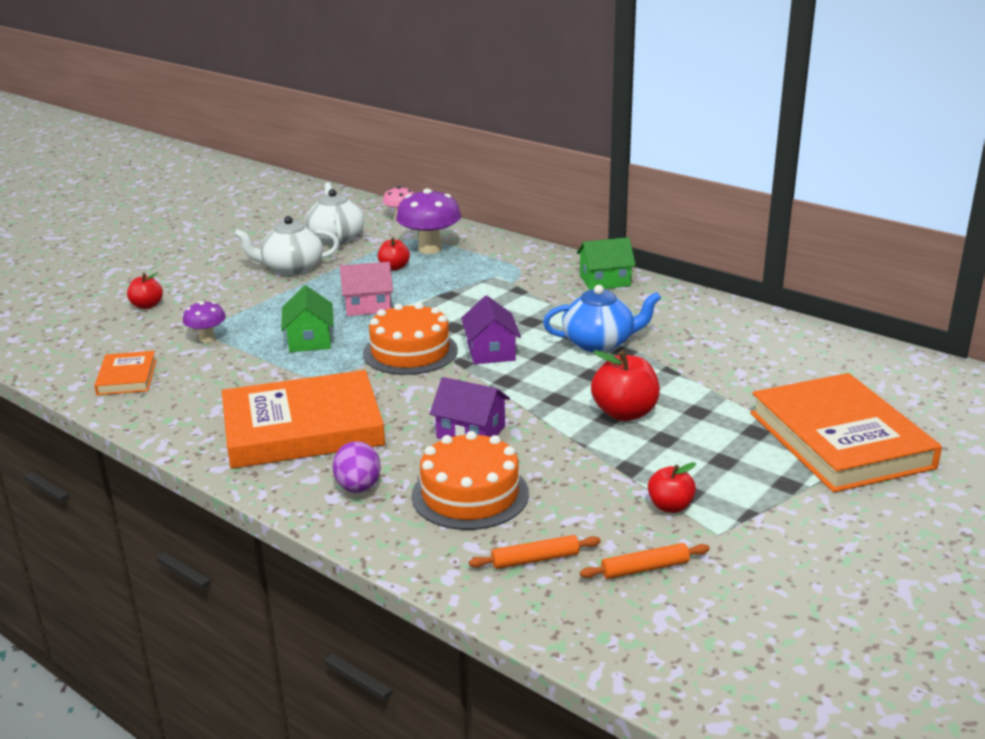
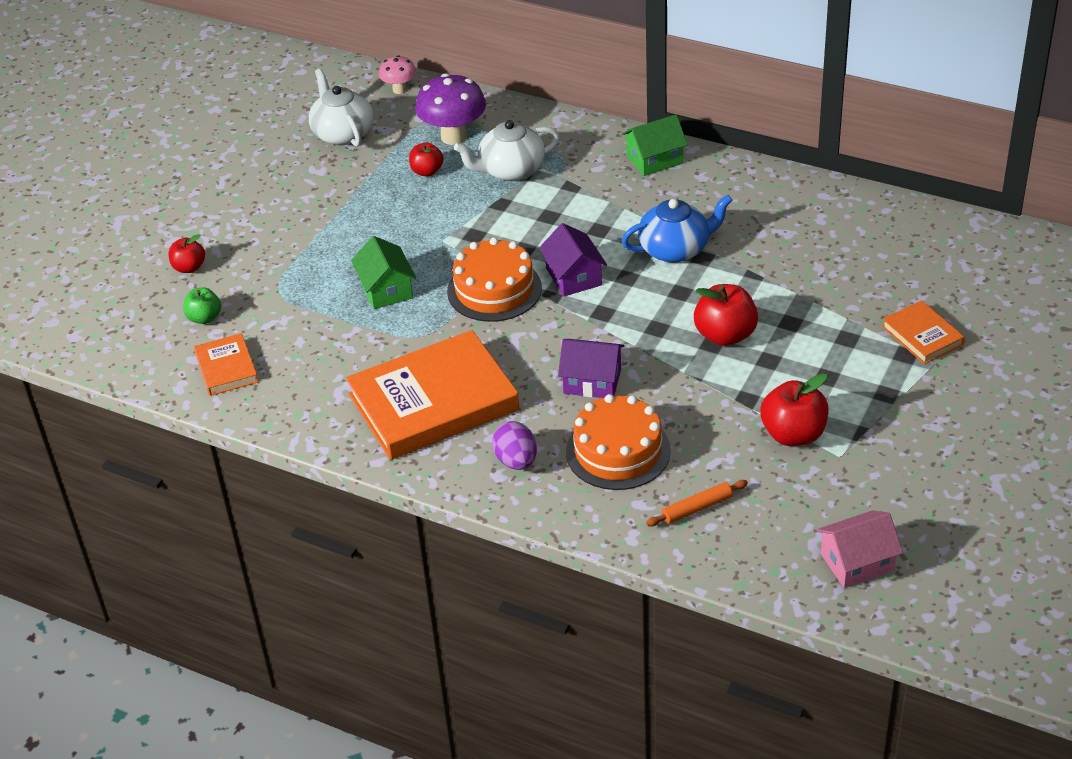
camera: 10 degrees left, 15 degrees up
(134, 340) = (204, 318): none -> green apple
(207, 339) = (280, 304): purple mushroom -> none
(292, 268) = (316, 188): white teapot -> white teapot (510, 170)
(368, 306) = (424, 232): pink house -> pink house (857, 562)
(645, 568) = (789, 501): orange rolling pin -> none
(670, 506) = (793, 434): red apple -> red apple, size x1.64
(840, 440) = (922, 336): orange book -> orange book, size x0.48

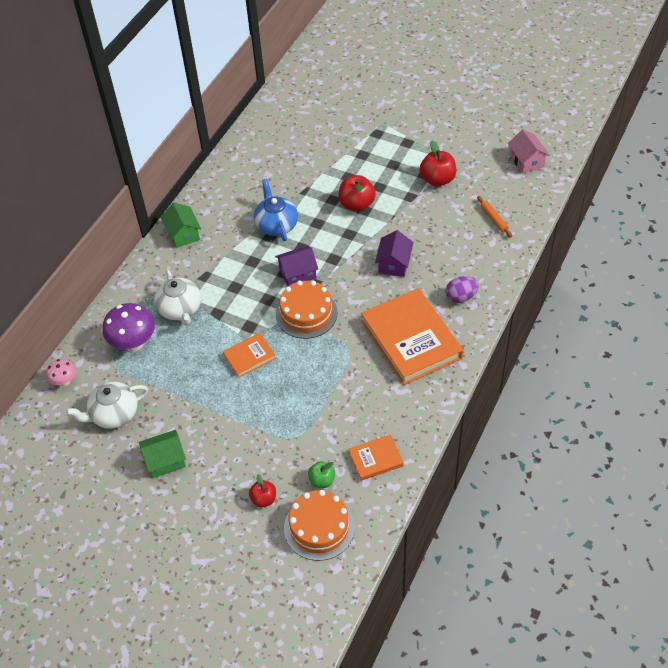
camera: 90 degrees left, 10 degrees up
(386, 289) = (300, 372): green house -> green house (165, 460)
(427, 171) = (172, 357): red apple -> none
(618, 451) = (452, 251): orange cake -> orange cake (319, 527)
(922, 336) = (362, 126): orange book -> orange book (249, 357)

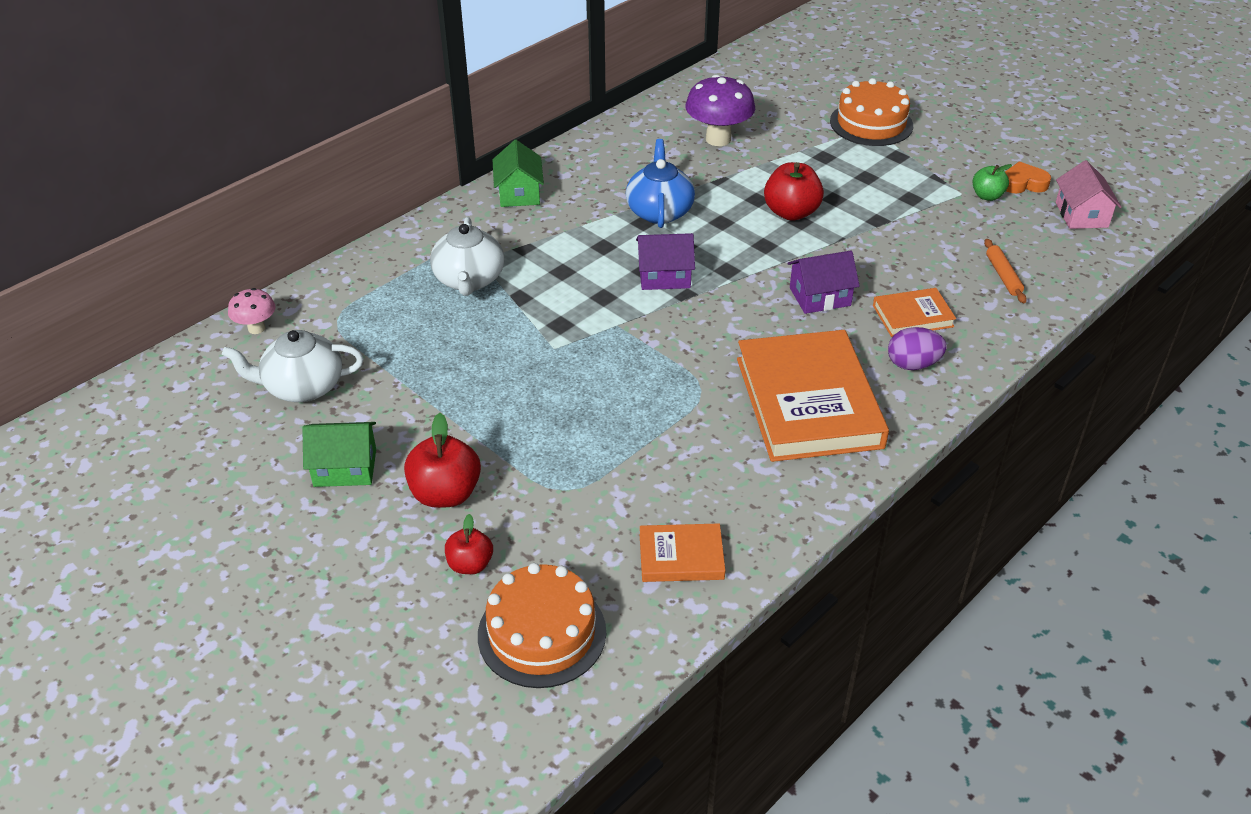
camera: 15 degrees right, 10 degrees down
(134, 344) = (380, 306): purple mushroom -> purple mushroom (718, 139)
(249, 357) = (541, 363): orange book -> orange book (912, 316)
(306, 313) = (655, 328): orange cake -> orange cake (871, 123)
(322, 480) = (577, 563): green apple -> green apple (987, 196)
(394, 263) = (820, 296): purple house -> purple house turned 45 degrees clockwise
(437, 179) = (929, 209): red apple -> red apple (445, 494)
(487, 145) = (1023, 183): none -> orange heart

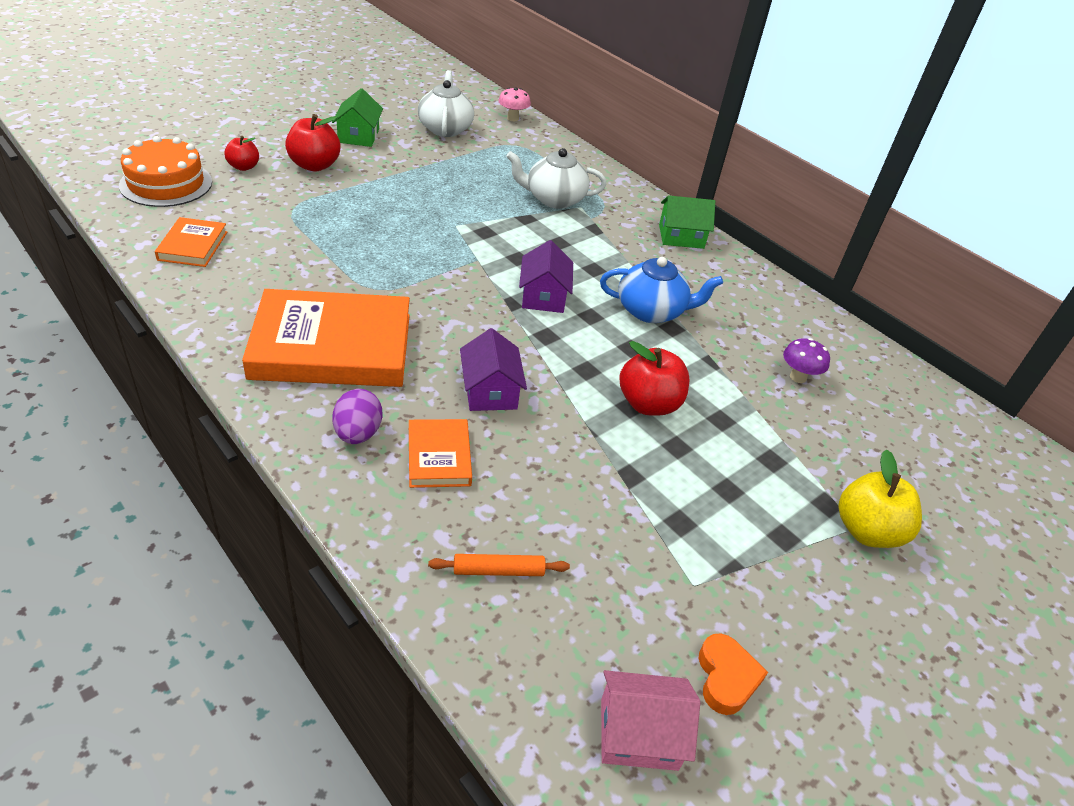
camera: 90 degrees right, 0 degrees up
(718, 139) = (798, 377): purple mushroom -> purple mushroom, size x0.56
(871, 123) = (867, 531): orange cake -> yellow apple
(987, 196) = (689, 615): green apple -> none

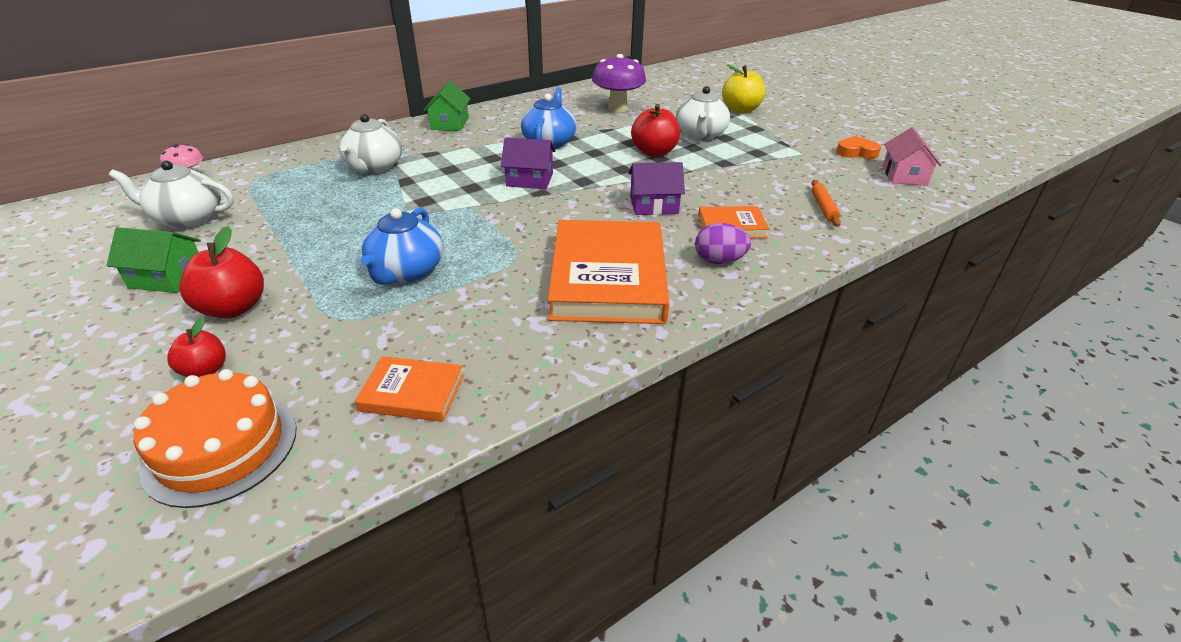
camera: 80 degrees left, 5 degrees down
(356, 231) = (406, 271): none -> blue teapot
(728, 461) = (700, 135): none -> white teapot
(798, 377) = (617, 108): purple mushroom -> purple mushroom, size x1.80

